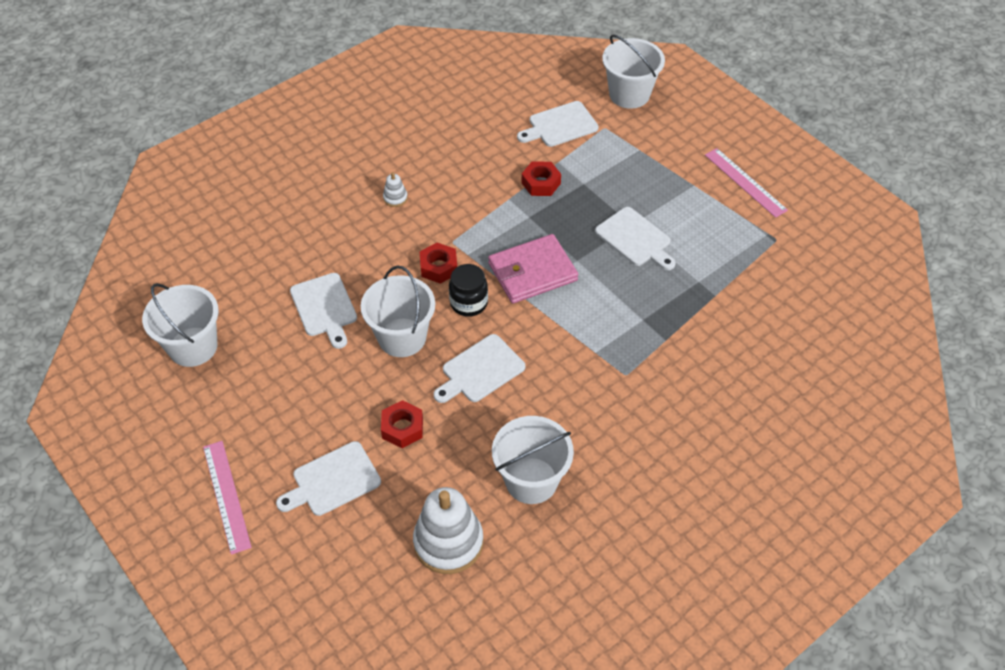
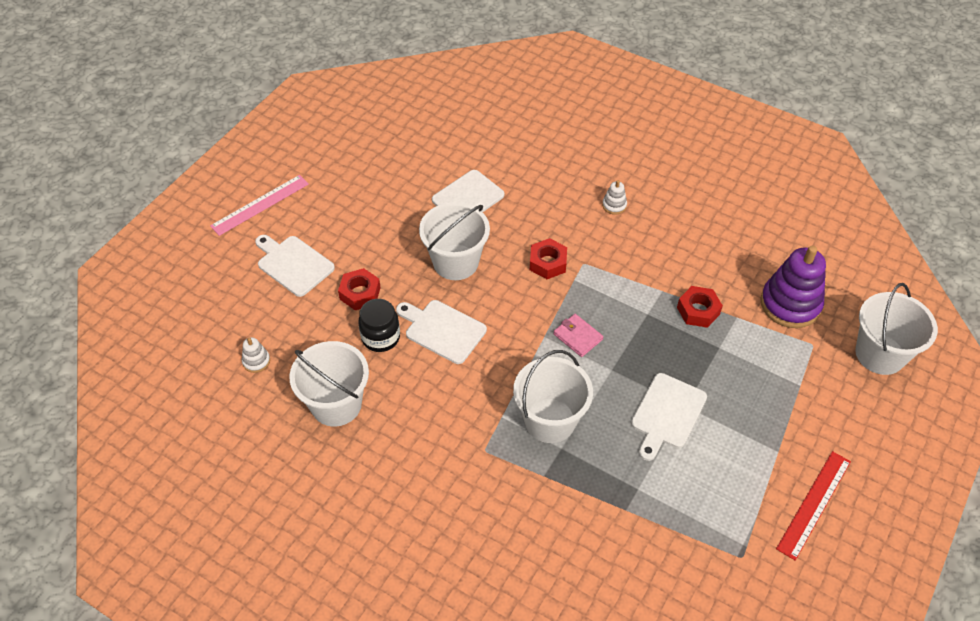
camera: 70 degrees right, 0 degrees up
(193, 347) = (390, 134): white bucket -> white bucket (550, 420)
(448, 542) = (256, 361): white stacking toy -> white stacking toy, size x0.44
(469, 303) = (516, 298): black jar -> black jar (381, 337)
(532, 272) = (578, 337): pink wallet -> pink wallet, size x0.52
(560, 125) = (790, 304): white cutting board -> purple stacking toy
(745, 182) = (814, 504): pink ruler -> red ruler

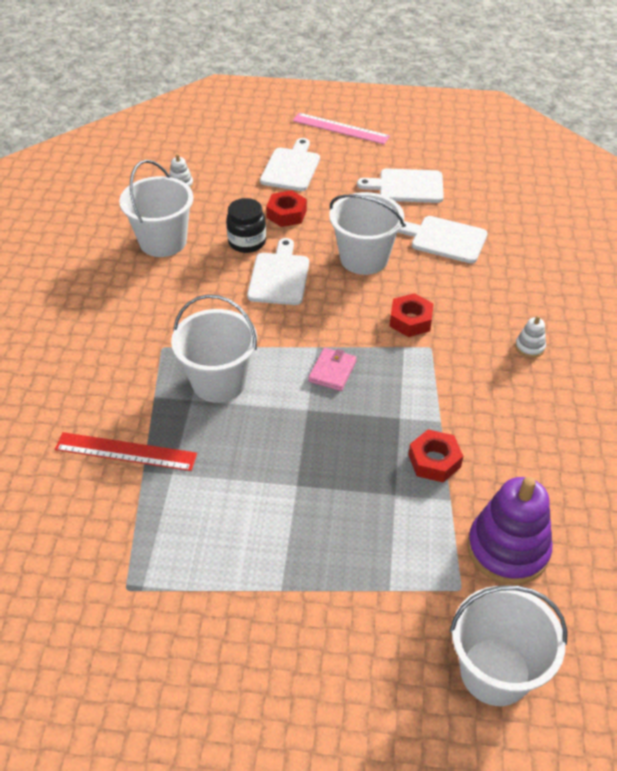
camera: 65 degrees right, 5 degrees down
(667, 414) = (277, 472): white cutting board -> white cutting board (407, 186)
(814, 504) = (225, 645): red ruler -> red ruler (126, 451)

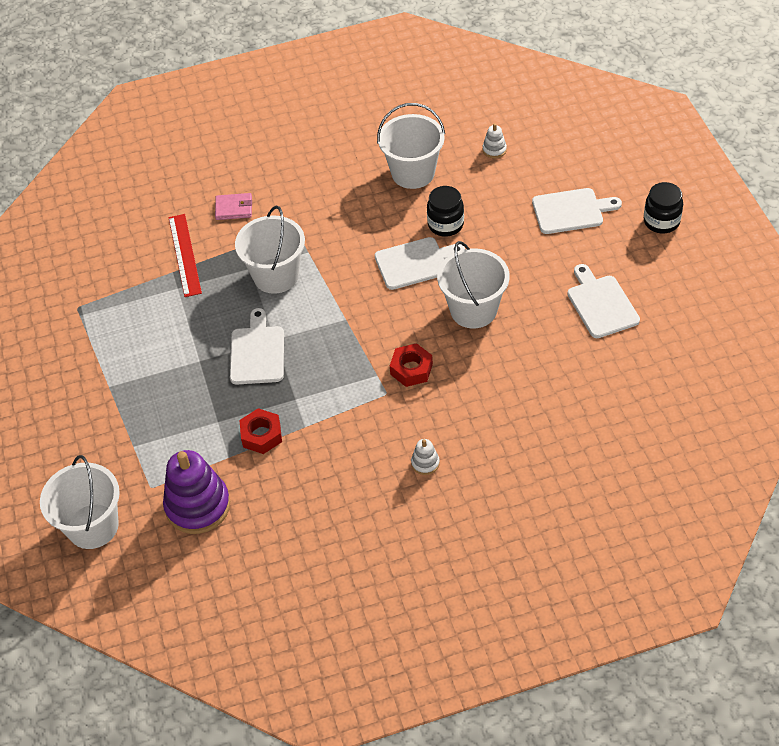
camera: 70 degrees right, 5 degrees up
(286, 214) = (500, 234): red nut -> none
(332, 371) = (323, 339): pink wallet -> pink wallet (234, 208)
(340, 128) = (661, 221): pink ruler -> black jar
(445, 239) = (538, 358): white cutting board -> white cutting board (257, 352)

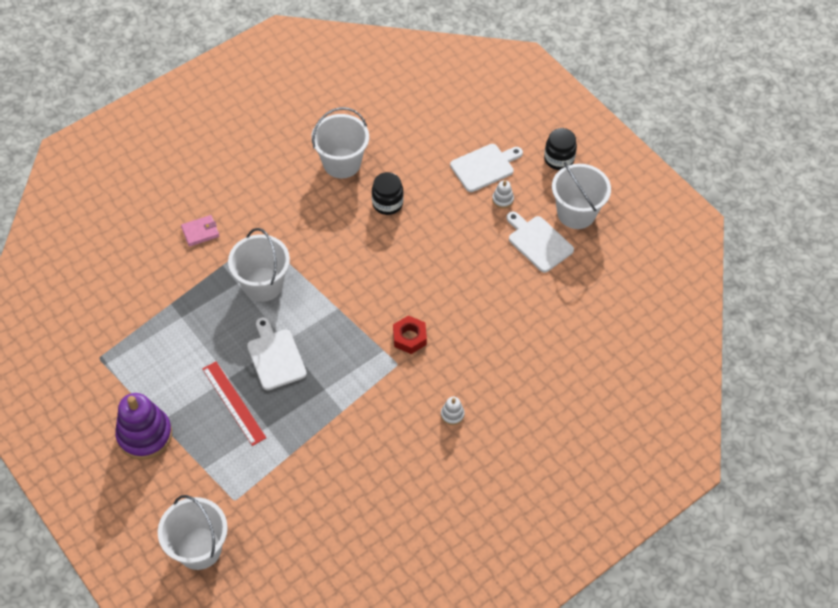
camera: 25 degrees left, 5 degrees up
(184, 255) = (175, 285): red ruler -> red ruler (234, 403)
(198, 506) = (281, 504): purple stacking toy -> purple stacking toy (145, 435)
(261, 435) = (309, 428): red nut -> none
(415, 263) = (376, 244): white cutting board -> none
(473, 310) = (439, 273): white bucket -> white bucket (576, 213)
(494, 150) = (401, 126): white stacking toy -> white stacking toy (502, 199)

